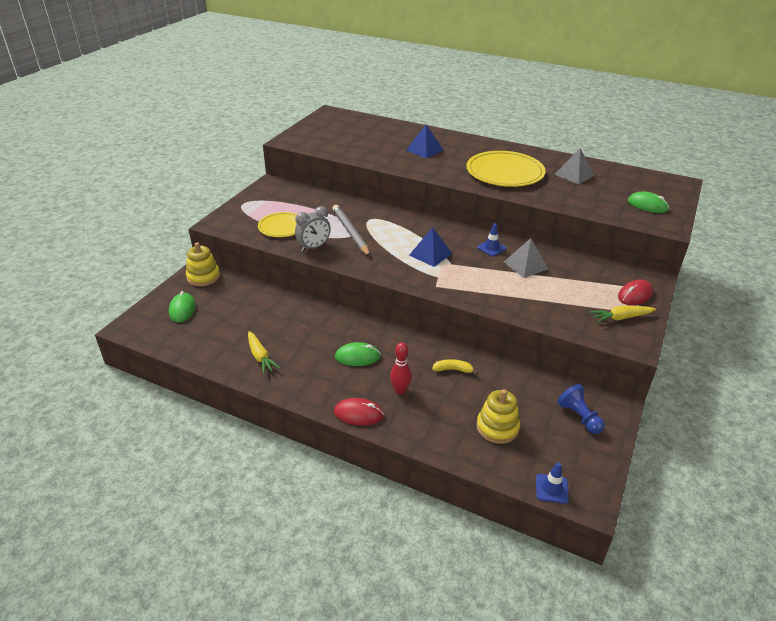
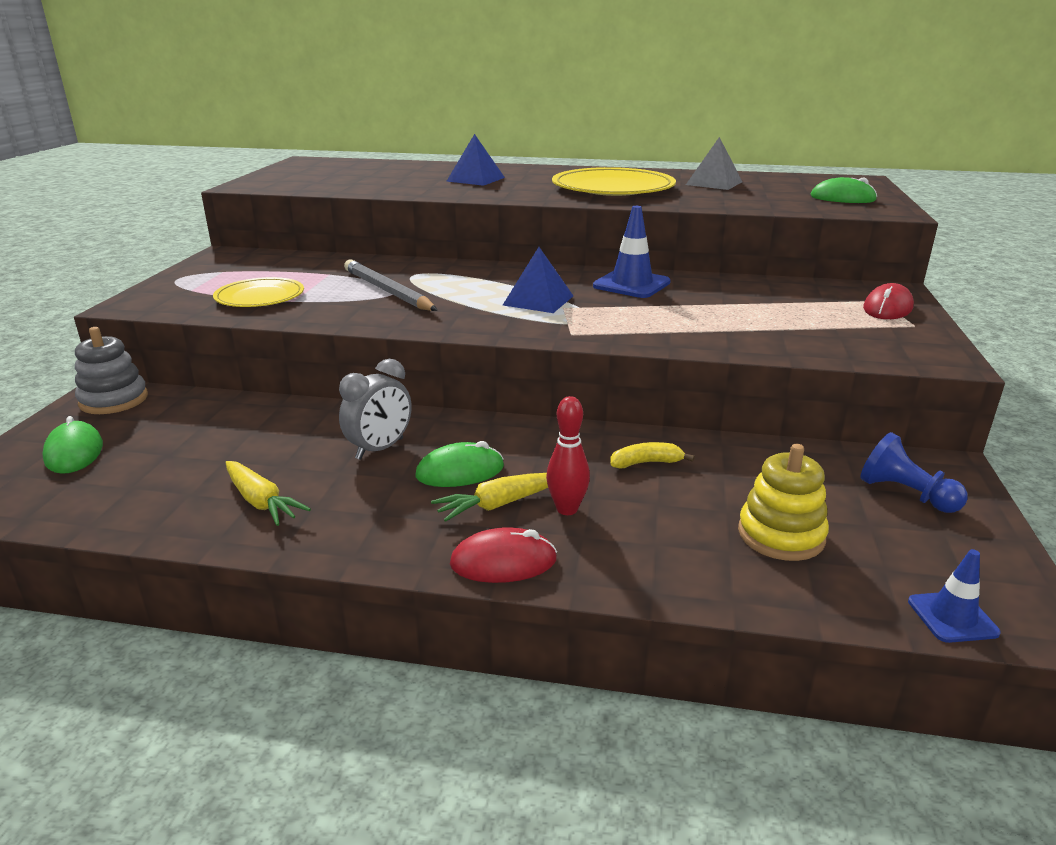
camera: 15 degrees left, 10 degrees down
(203, 277) = (114, 400): yellow stacking toy -> grey stacking toy
(314, 247) = (328, 313): grey clock -> grey clock (380, 449)
(491, 248) = (631, 284): blue traffic cone -> blue traffic cone, size x1.66
(525, 265) = (698, 296): grey pyramid -> none
(620, 318) = (893, 334): yellow carrot -> yellow carrot (499, 504)

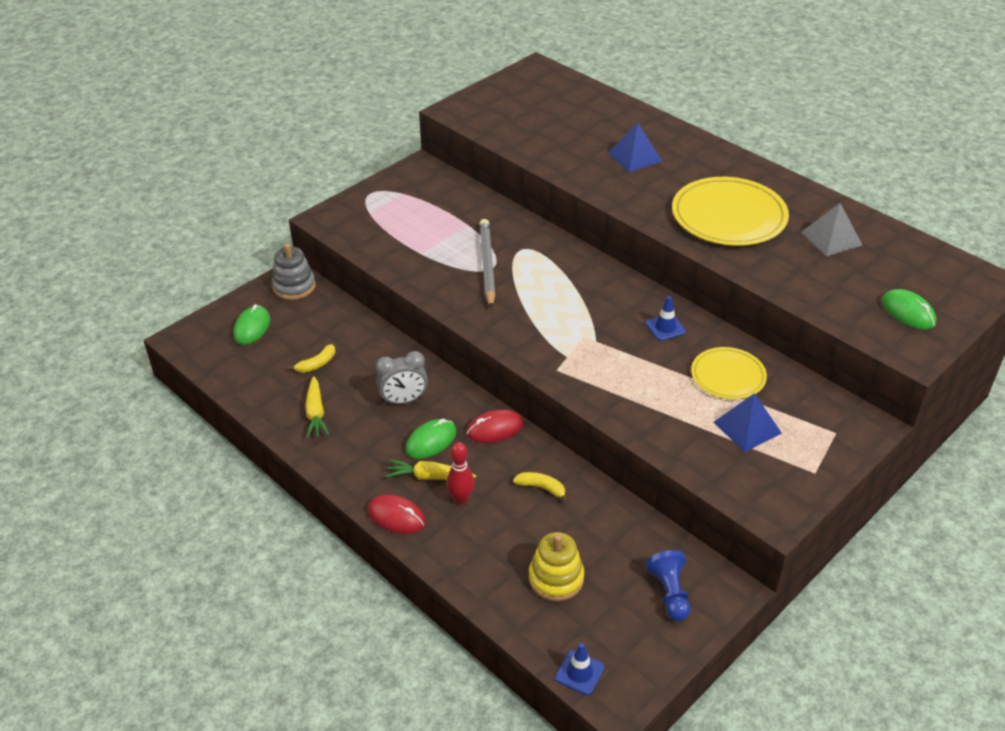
camera: 35 degrees right, 15 degrees up
(215, 455) = (316, 364): none -> yellow banana
(260, 296) = (403, 239): yellow plate -> yellow plate (728, 376)
(460, 471) = (431, 441): green mouse -> green mouse turned 60 degrees counterclockwise
(538, 300) = (576, 320): blue pyramid -> blue pyramid (747, 427)
(631, 284) = (665, 327): blue traffic cone -> blue traffic cone, size x0.60
(887, 308) = (826, 444): red mouse -> red mouse (495, 429)

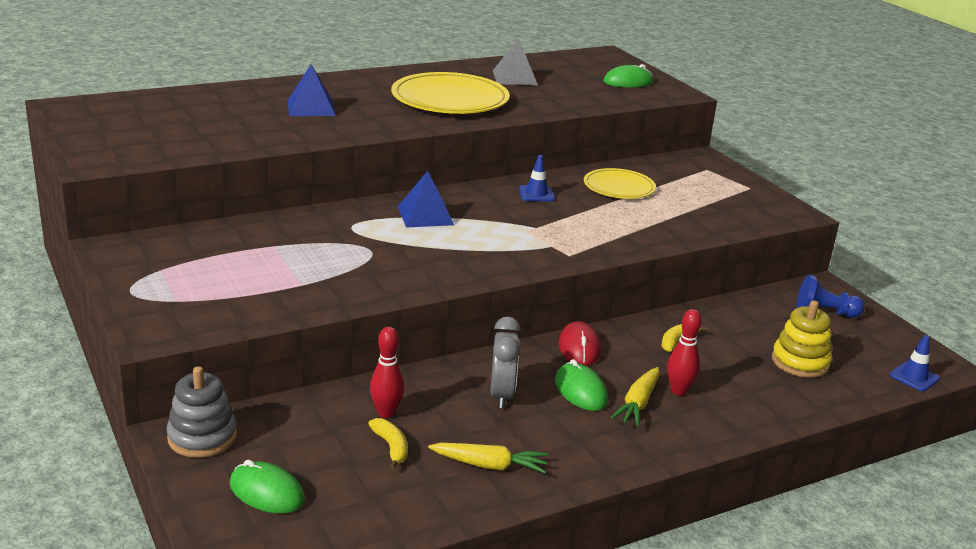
camera: 75 degrees left, 15 degrees down
(354, 351) = (386, 413): none -> red bowling pin
(396, 516) = (693, 438): red mouse -> none
(487, 265) = (363, 251): grey pencil -> none
(747, 427) = (688, 197): blue pyramid -> blue pyramid (425, 215)

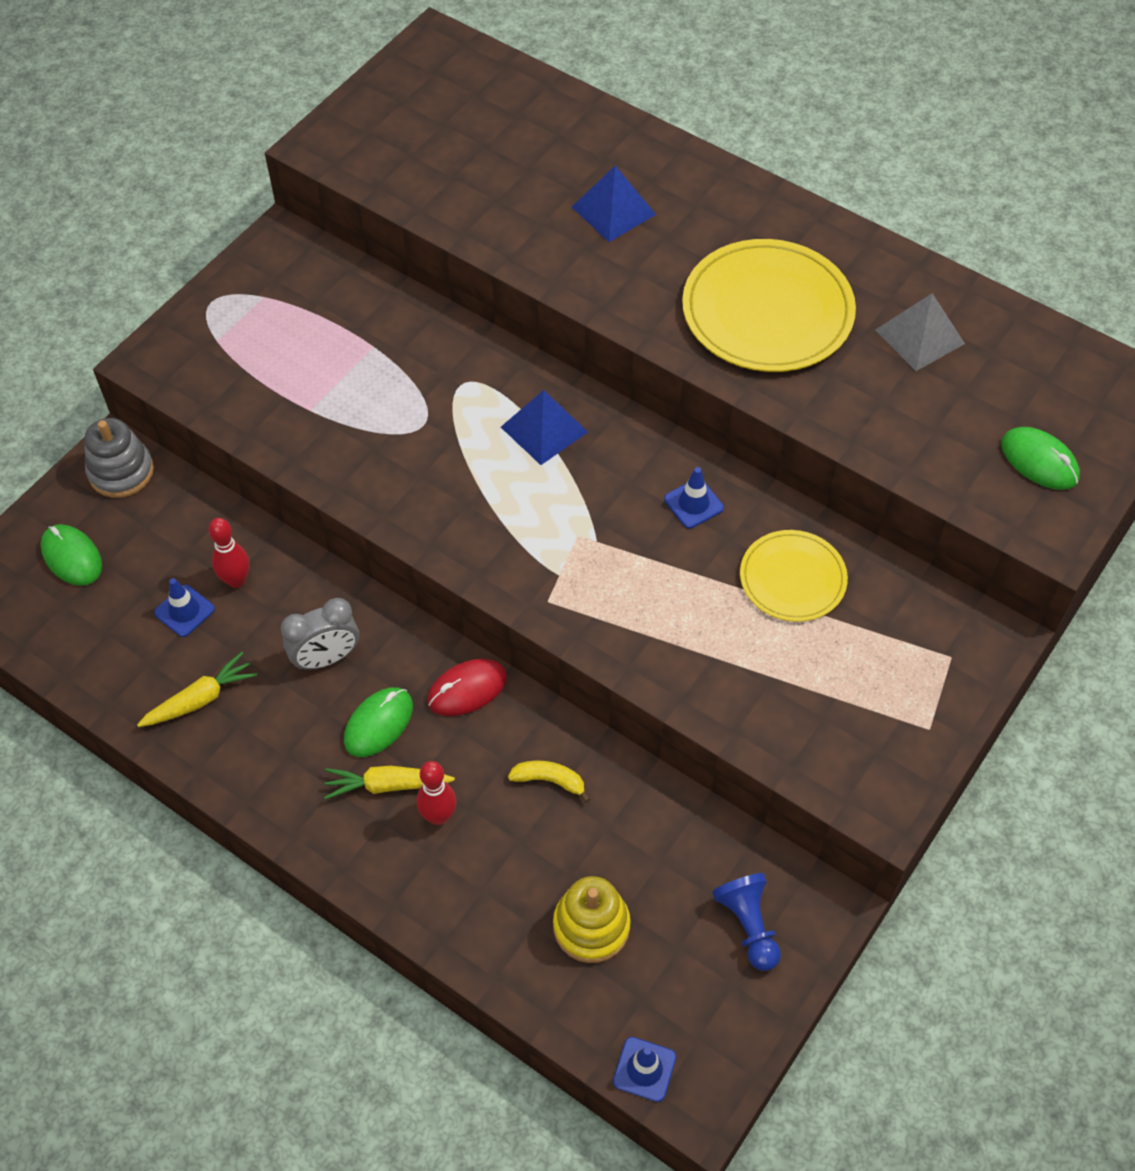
camera: 65 degrees right, 30 degrees up
(267, 492) = (72, 557): green mouse -> green mouse turned 45 degrees counterclockwise
(391, 447) = (184, 611): yellow banana -> blue traffic cone
(489, 465) = (200, 699): yellow carrot -> yellow carrot turned 105 degrees counterclockwise

